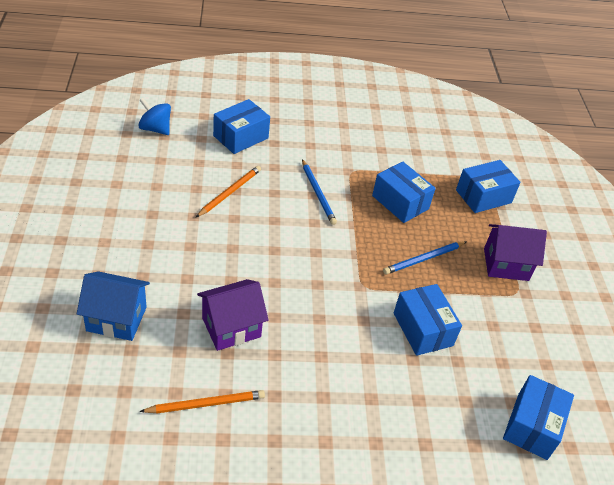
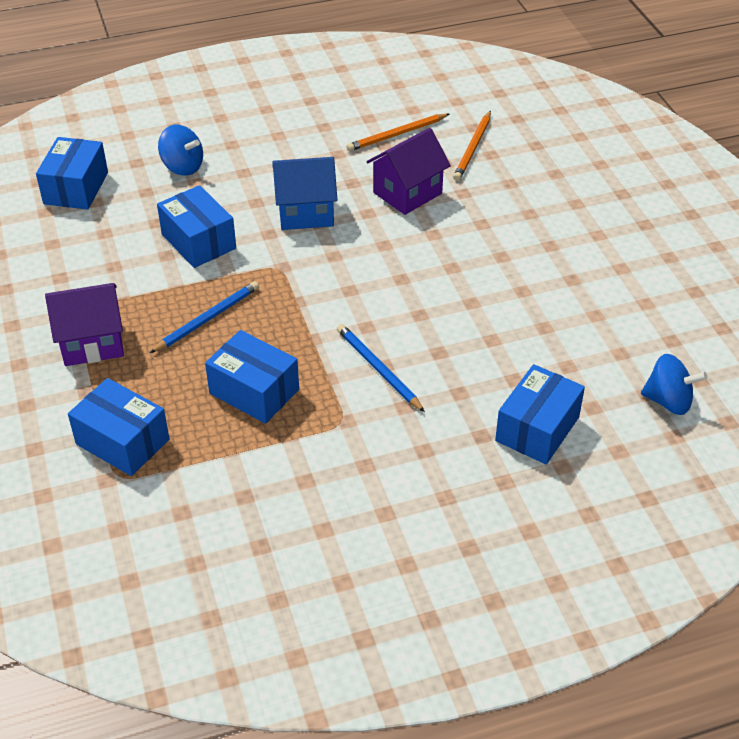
camera: 170 degrees right, 0 degrees up
(116, 319) = (524, 172): blue house -> blue house (305, 213)
(230, 192) = (497, 334): orange pencil -> orange pencil (473, 148)
(429, 424) = (182, 167): none -> blue spinning top
(483, 196) = (122, 442): blue box -> blue box turned 75 degrees clockwise

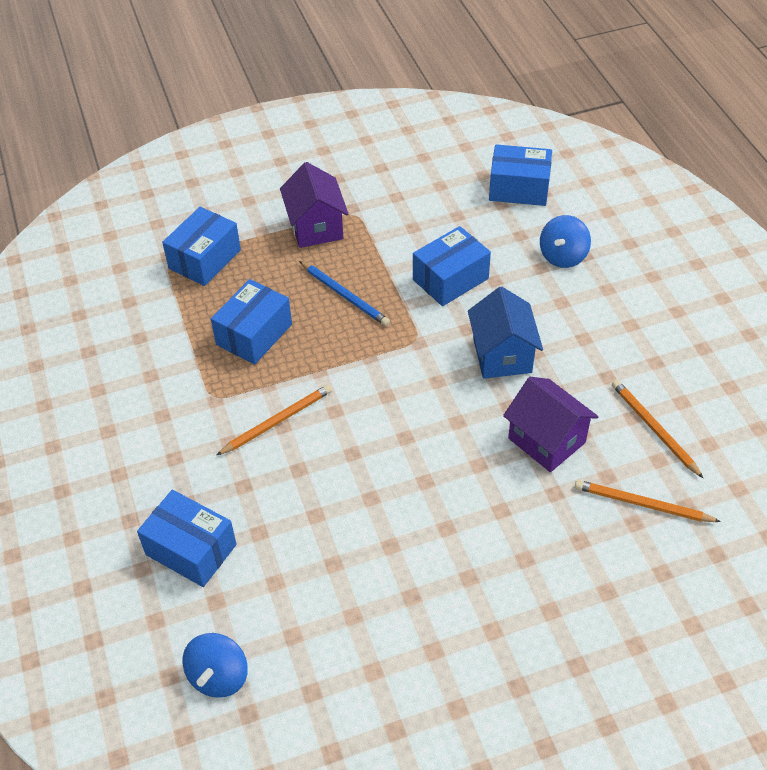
camera: 90 degrees right, 5 degrees up
(378, 369) = (277, 421): blue pencil -> orange pencil

